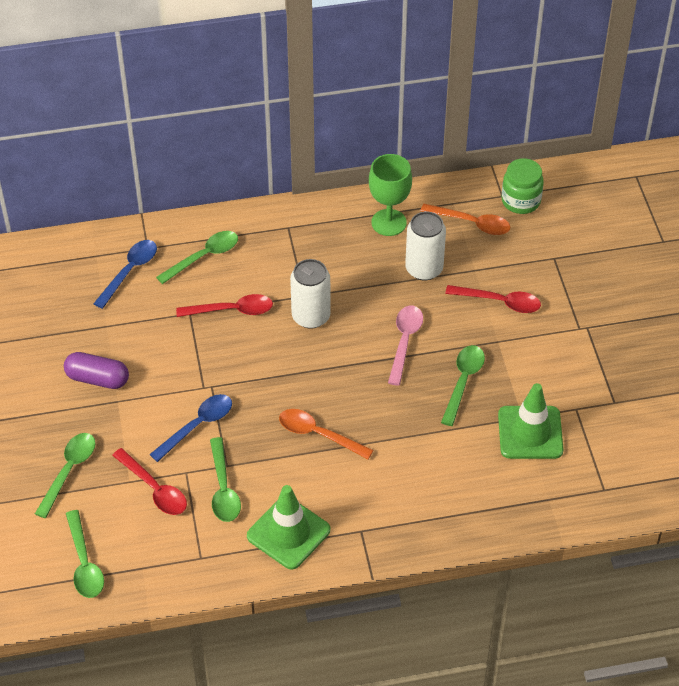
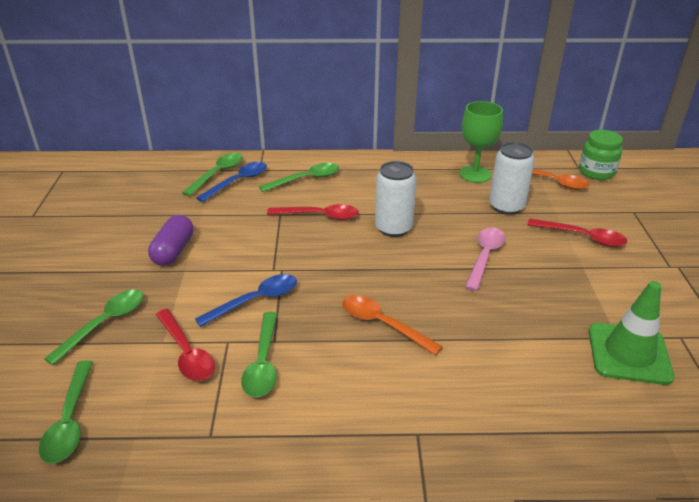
camera: 10 degrees right, 15 degrees down
(97, 379) = (173, 251): purple capsule -> purple capsule turned 75 degrees clockwise
(288, 533) = (326, 423): green traffic cone -> none
(463, 382) = (547, 296): green spoon -> green spoon (217, 174)

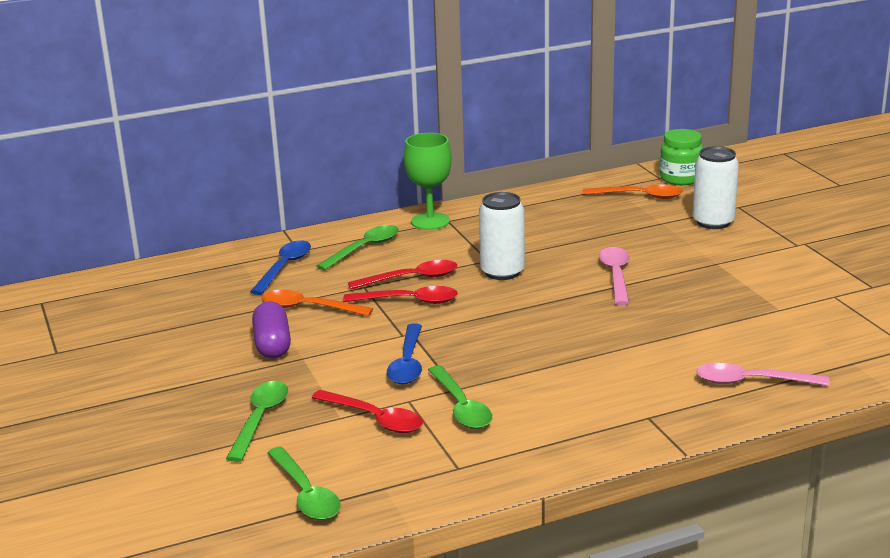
camera: 20 degrees left, 10 degrees down
(217, 174) = (251, 265): green spoon -> none
(255, 300) = (407, 363): blue spoon -> blue spoon turned 150 degrees clockwise
(382, 324) = (555, 351): orange spoon -> orange spoon (308, 308)
(475, 174) = (553, 205): green goblet -> green goblet (430, 221)
(506, 206) = (607, 228): white can -> white can (713, 222)
(543, 422) = (751, 382): none -> pink spoon
(582, 237) = (701, 239): red spoon -> red spoon (409, 301)
(629, 353) = (796, 318): green traffic cone -> none

